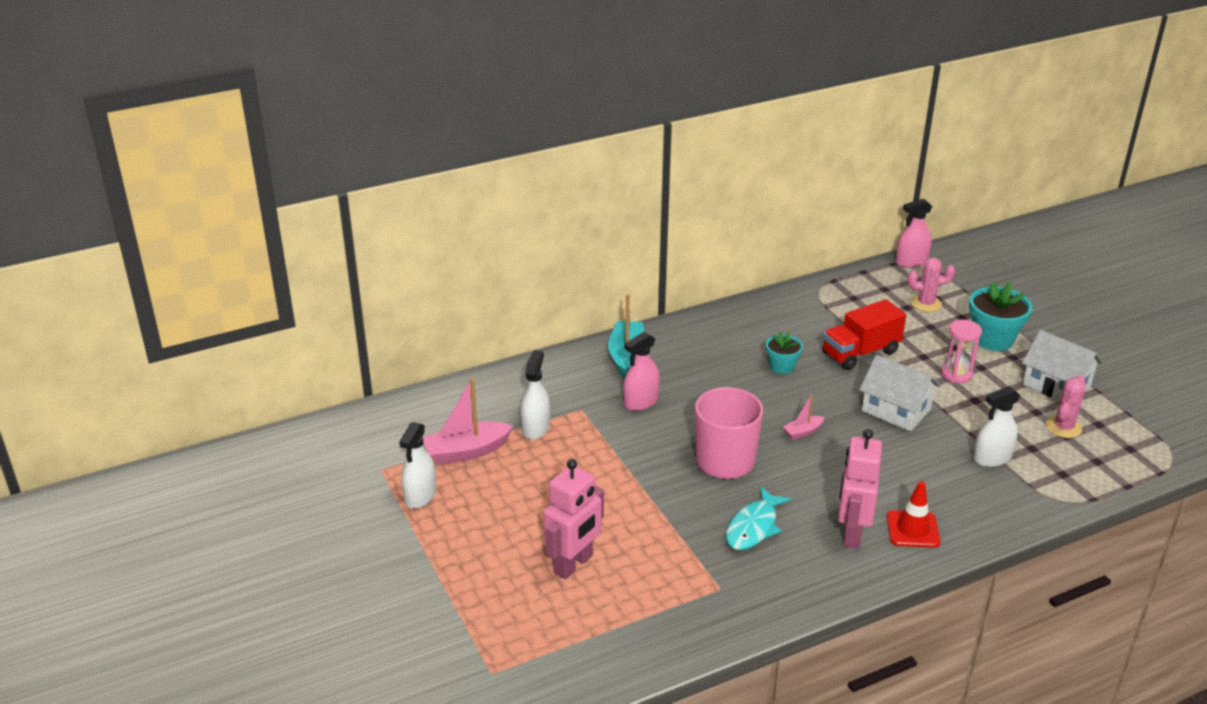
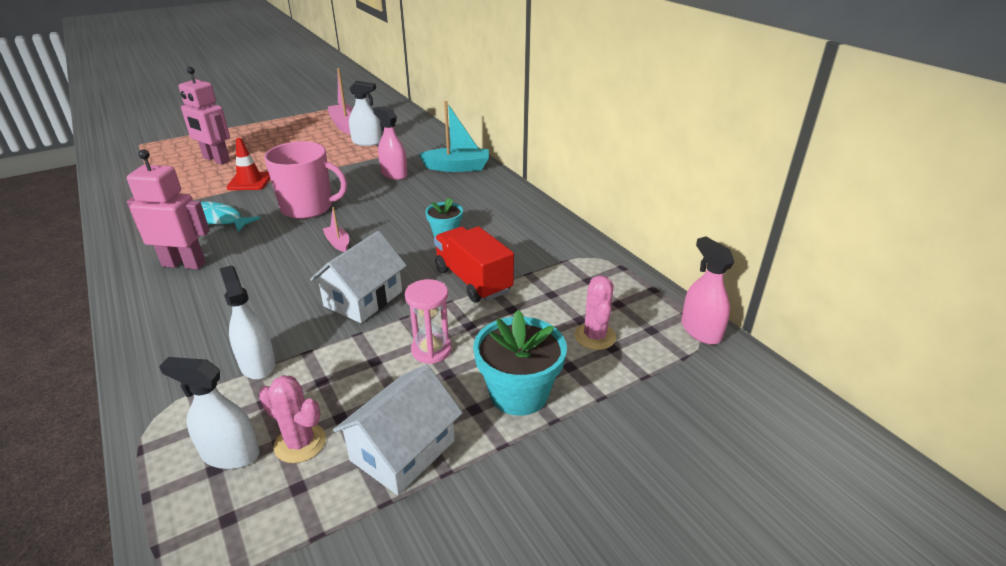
camera: 85 degrees right, 0 degrees up
(420, 496) = (305, 118): white spray bottle -> white spray bottle (230, 454)
(912, 529) = (169, 298): red traffic cone -> red traffic cone (250, 181)

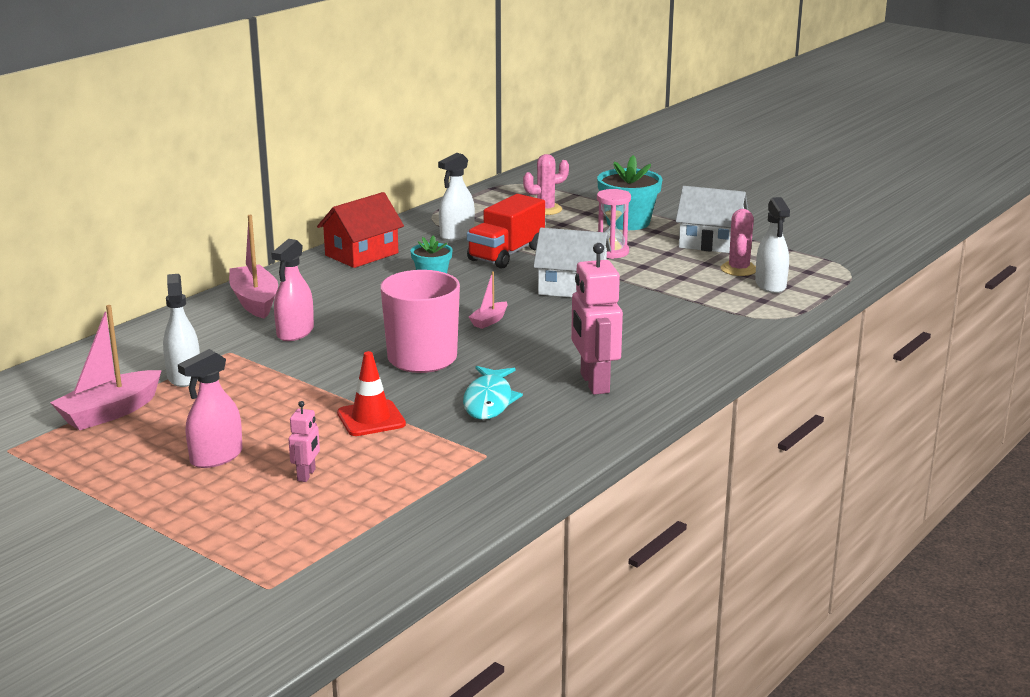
camera: 110 degrees left, 10 degrees down
(216, 160) = (306, 475): pink robot -> pink robot, size x0.49
(257, 364) = (689, 302): white spray bottle -> white spray bottle (457, 234)
(457, 167) = (255, 301): turquoise boat -> pink boat
(521, 212) = (361, 254): none -> red house
(700, 331) = (509, 184): pink spray bottle -> pink spray bottle (216, 457)

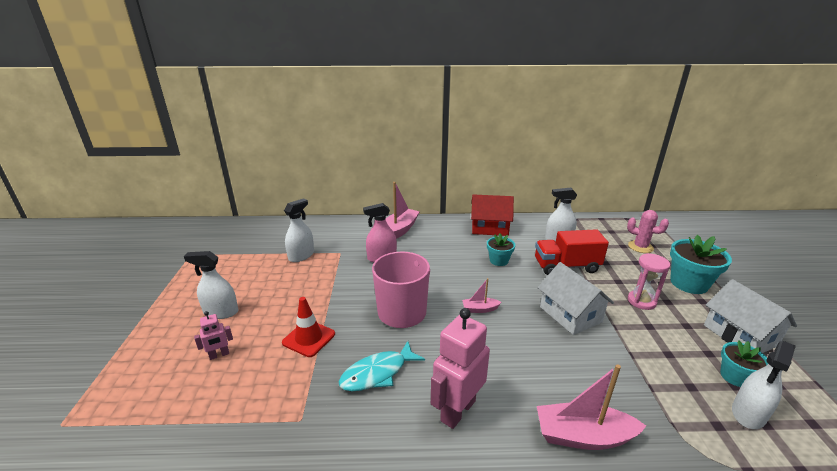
camera: 50 degrees right, 5 degrees up
(110, 412) = (247, 258): pink boat -> pink boat (583, 436)
(216, 457) = (221, 312): pink spray bottle -> white spray bottle
(738, 269) = (735, 376): pink cactus -> turquoise flower pot

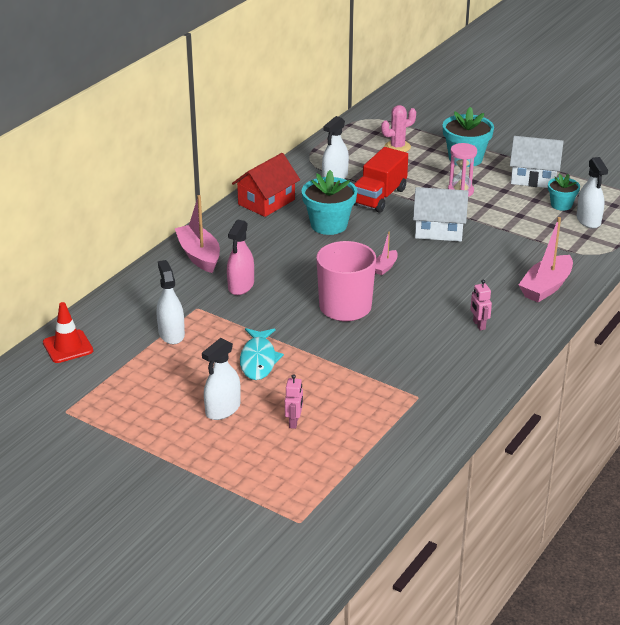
camera: 55 degrees left, 5 degrees up
(309, 338) = (324, 367): red traffic cone -> red traffic cone (68, 347)
(377, 373) = (406, 346): turquoise fish -> turquoise fish (258, 360)
(457, 410) = (479, 325): pink robot -> pink robot, size x0.49
(499, 260) = (329, 225): turquoise flower pot -> turquoise flower pot, size x1.69

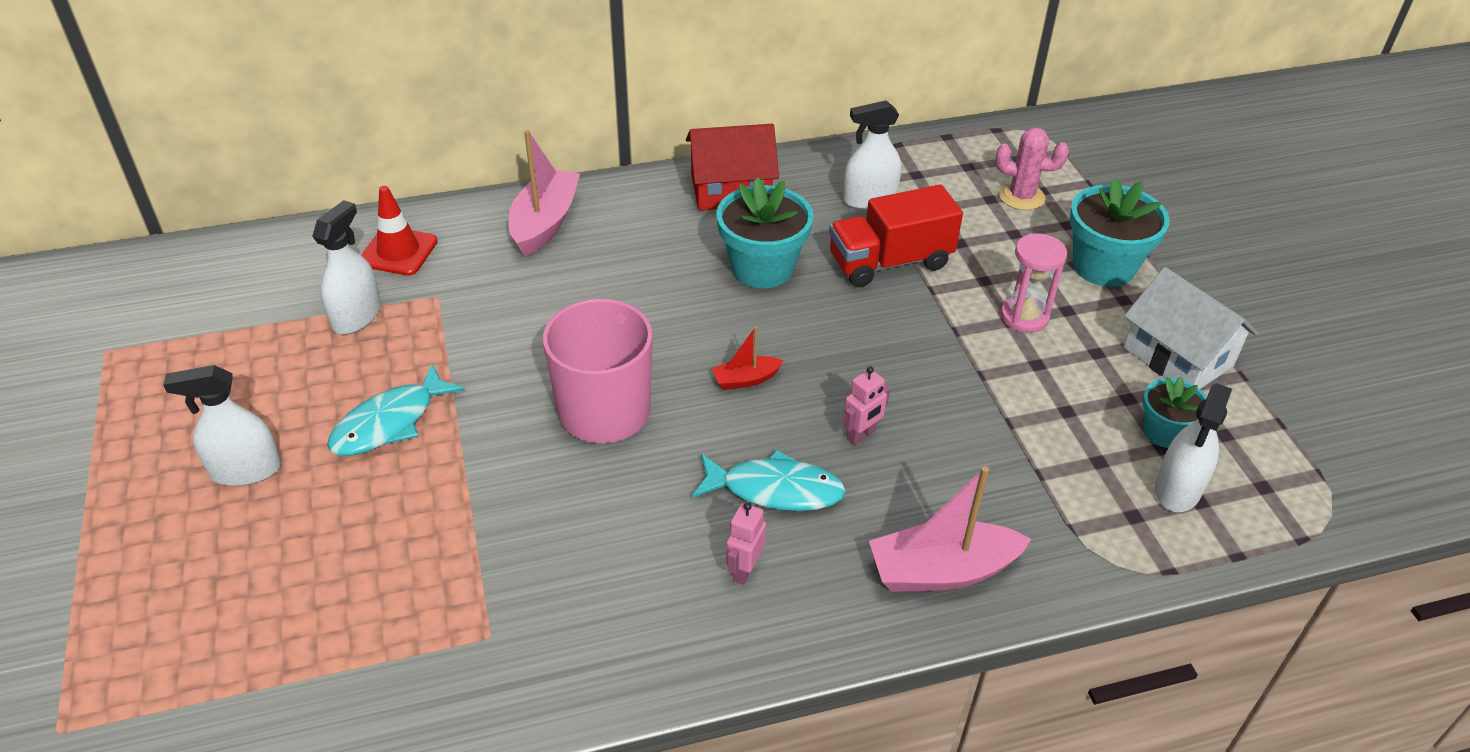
camera: 40 degrees right, 10 degrees up
(68, 347) = (236, 263): red traffic cone -> red traffic cone (398, 251)
(241, 286) = (528, 296): pink spray bottle -> none
(294, 422) = (288, 555): pink robot -> pink robot (861, 435)
(385, 267) = (745, 379): pink boat -> red boat
(439, 230) = (905, 363): white house -> none
(452, 295) = (775, 489): none -> turquoise fish

